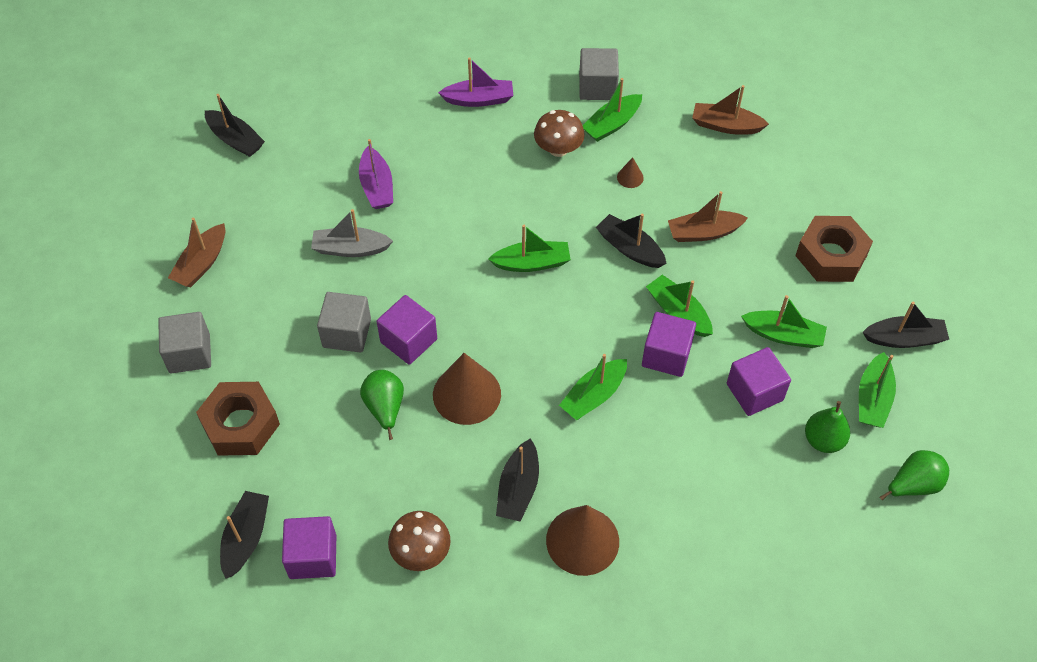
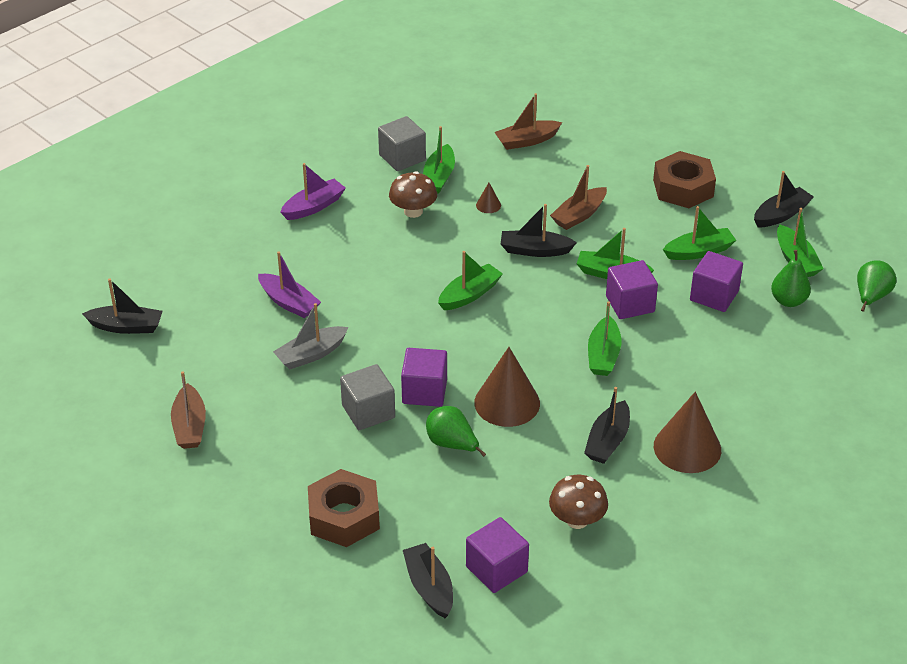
camera: 35 degrees left, 15 degrees down
(189, 353) = (246, 492): grey cube -> none
(518, 488) = (608, 441): black boat -> black boat turned 45 degrees clockwise

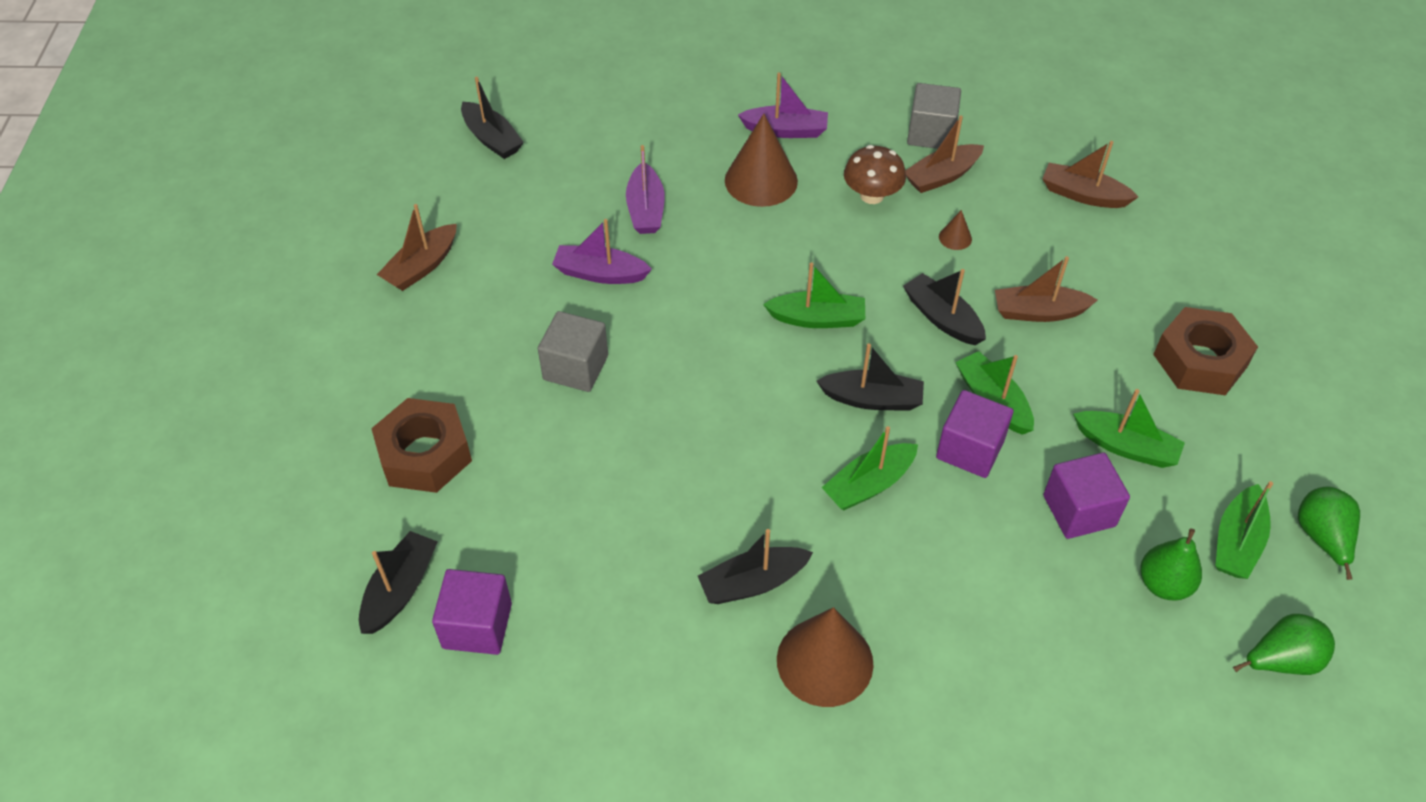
camera: 45 degrees right, 10 degrees up
(311, 354) = (600, 273): grey boat -> purple boat
(424, 391) = (649, 387): purple cube -> none
(439, 177) = (942, 176): green boat -> brown boat
(452, 444) = (604, 461): green pear -> green pear (1321, 538)
(507, 403) = (708, 459): brown cone -> brown cone (761, 180)
(577, 520) = (614, 642): brown mushroom -> none
(781, 215) = (1286, 474): black boat -> black boat (872, 399)

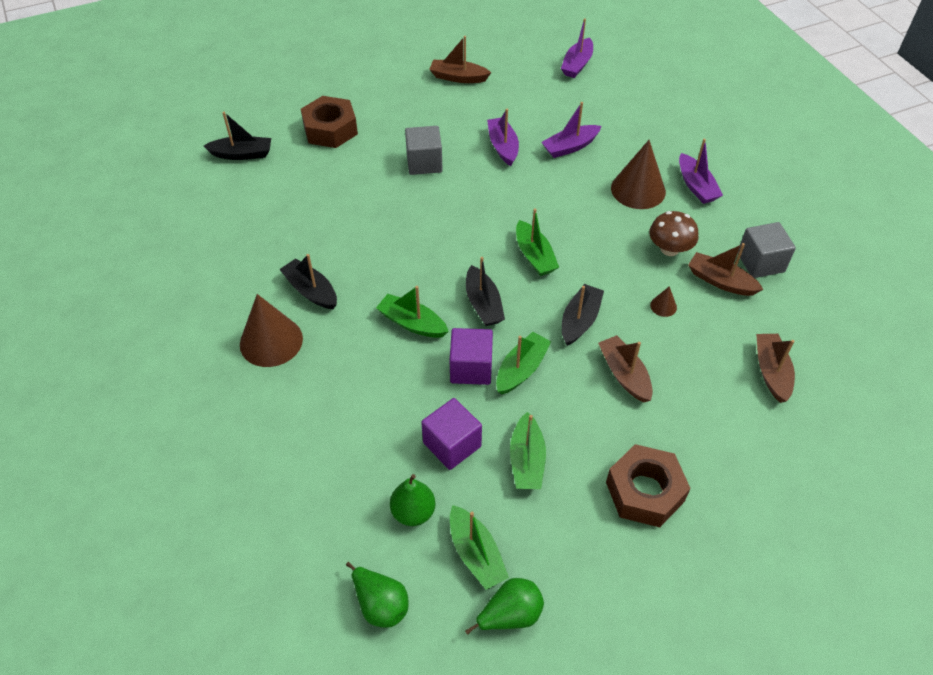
camera: 65 degrees right, 0 degrees up
(477, 626) = (233, 190): purple cube -> none
(492, 139) = (577, 64): black boat -> purple boat
(1237, 542) = (476, 553): green boat -> green boat turned 120 degrees counterclockwise

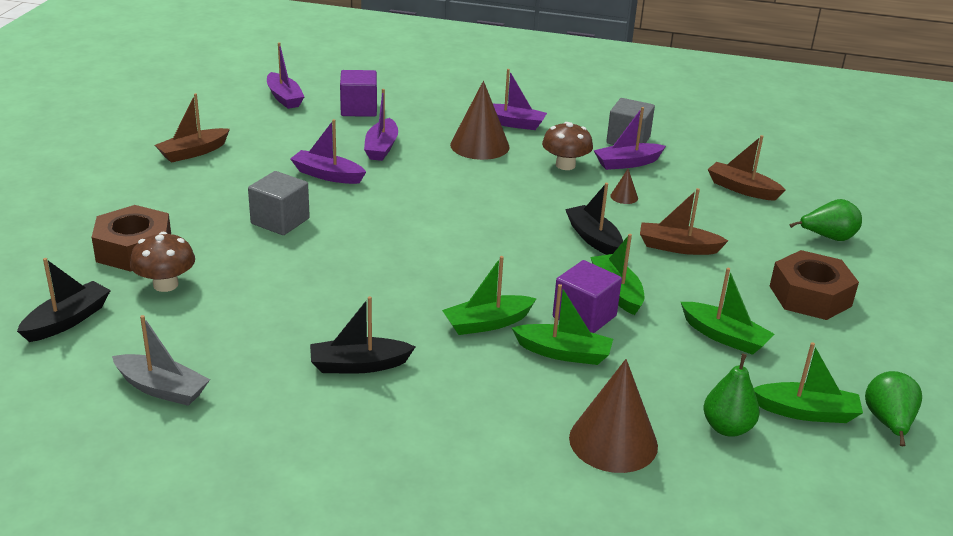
camera: 55 degrees left, 20 degrees down
(218, 228) = (162, 389): none -> grey boat
(271, 341) = (396, 424): brown cone -> brown cone (613, 441)
(309, 164) = (165, 284): none -> brown mushroom
(380, 604) = (822, 498): green pear -> green pear (828, 238)
(452, 444) = (666, 369): purple cube -> purple cube (359, 109)
(483, 304) = (513, 275): black boat -> none
(534, 256) = (489, 224): green boat -> green boat (563, 353)
(720, 281) = (627, 163): brown boat -> purple boat

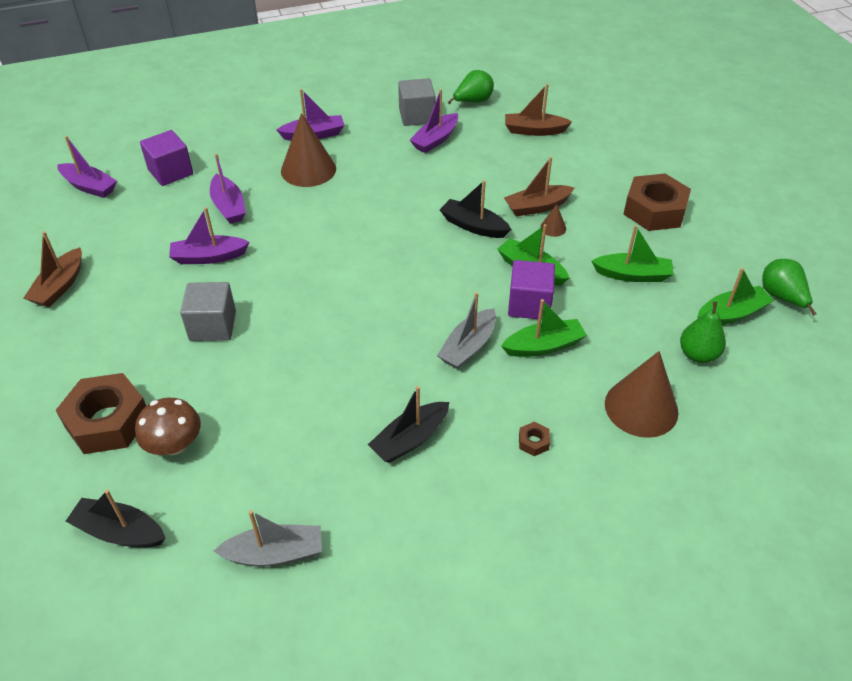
camera: 30 degrees left, 15 degrees up
(67, 320) = (120, 532): black boat -> black boat turned 75 degrees counterclockwise
(471, 418) = (533, 442): none -> brown nut
(487, 323) = (468, 347): green boat -> grey boat
(565, 165) = (392, 161): brown mushroom -> none
(624, 197) = (460, 175): brown cone -> brown cone (553, 228)
(828, 238) = (623, 152): green pear -> green pear (473, 102)

